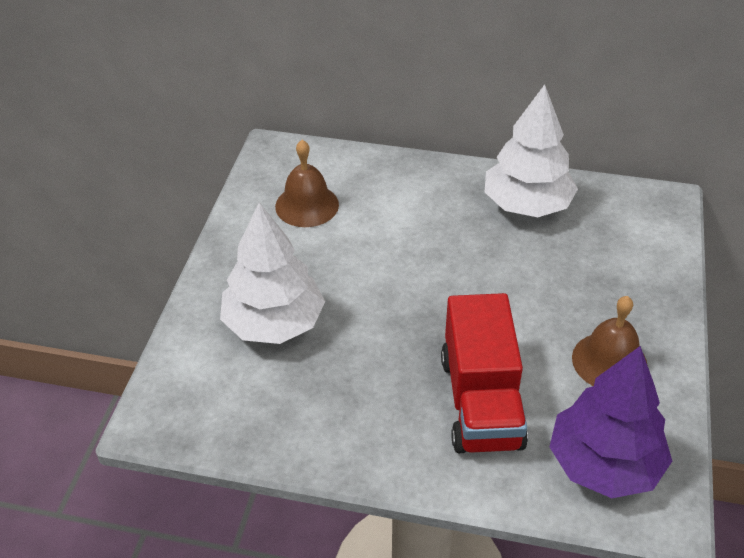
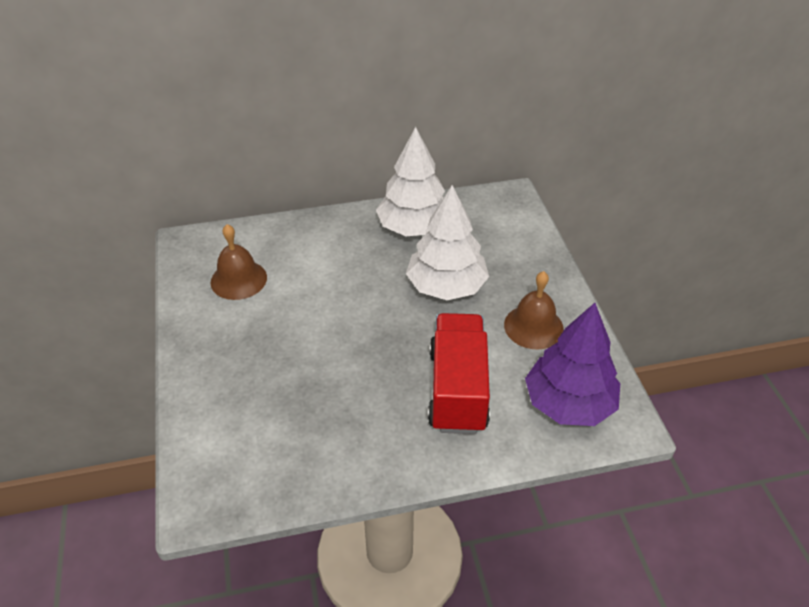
camera: 25 degrees left, 0 degrees up
(274, 323) = (261, 385): white tree -> white tree (446, 287)
(481, 401) = (457, 390): red truck -> red truck turned 150 degrees counterclockwise

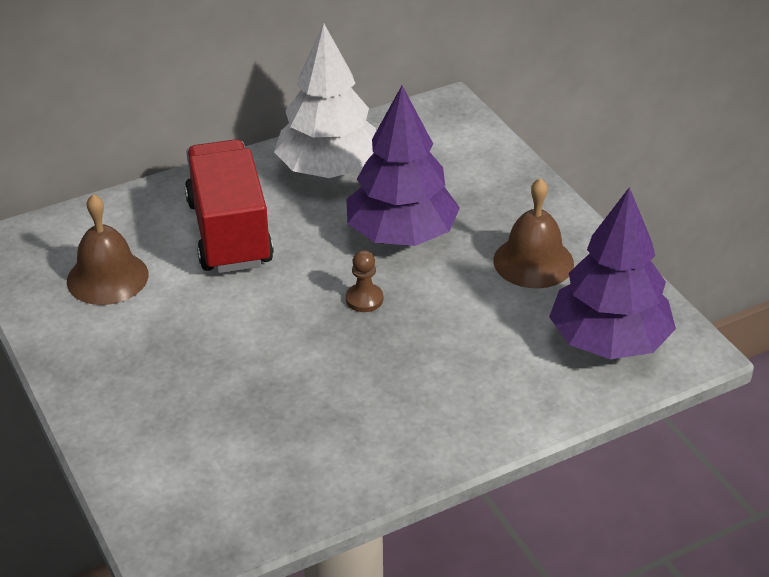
camera: 15 degrees left, 5 degrees down
(403, 331) = (364, 299): none -> brown pawn
(446, 287) = (401, 235): white tree -> purple tree
(457, 390) = (462, 353): red truck -> red truck (229, 233)

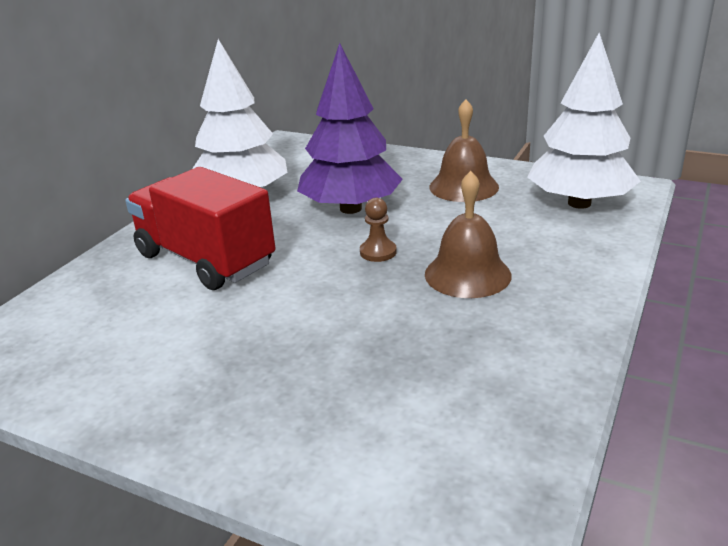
camera: 35 degrees left, 10 degrees down
(107, 277) = (118, 335): brown bell -> brown bell (467, 274)
(609, 341) = (579, 203): purple tree -> white tree

